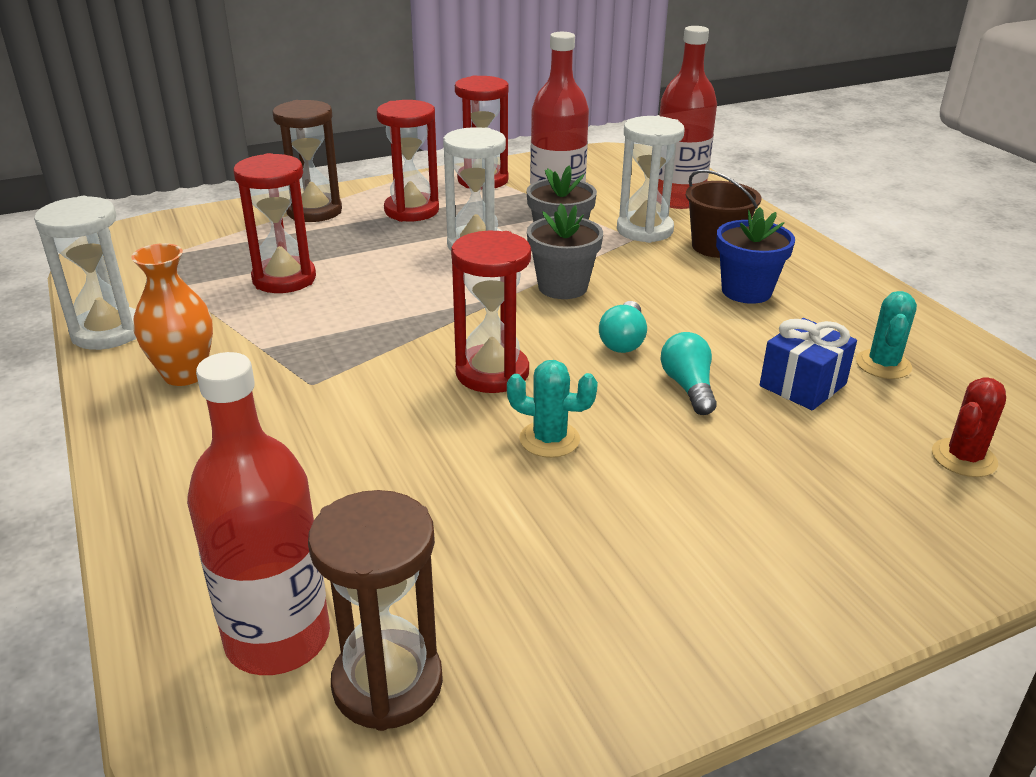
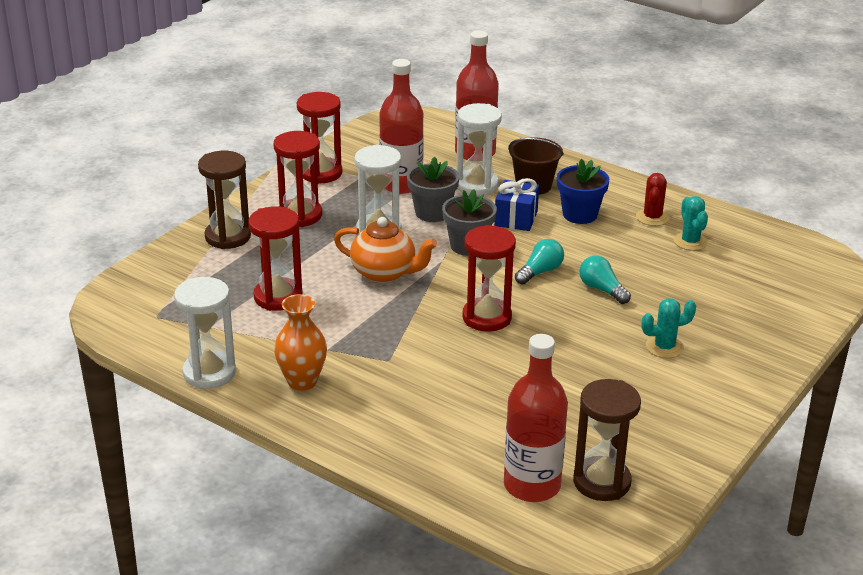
camera: 30 degrees left, 0 degrees up
(429, 288) = (384, 273): none -> orange teapot
(549, 439) = (558, 345): turquoise cactus -> turquoise cactus (664, 347)
(623, 341) = (540, 272): turquoise light bulb -> turquoise light bulb turned 120 degrees counterclockwise
(802, 385) = (659, 268): blue gift -> blue gift (516, 218)
(964, 458) = (764, 284): red cactus -> red cactus (652, 217)

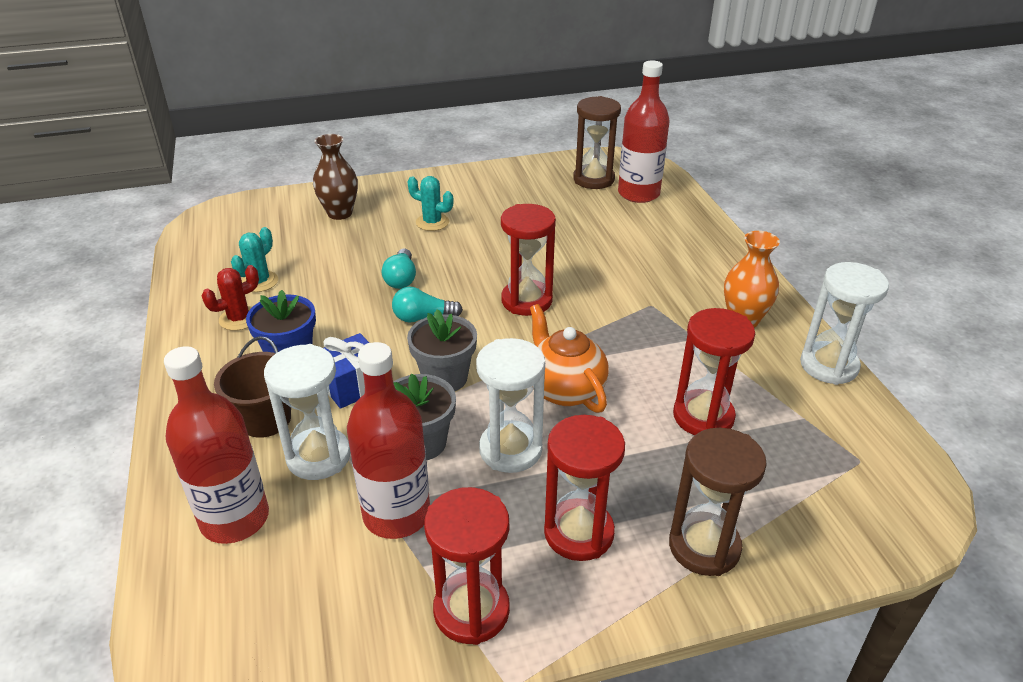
camera: 140 degrees left, 5 degrees up
(750, 317) = (340, 213): none -> brown vase

